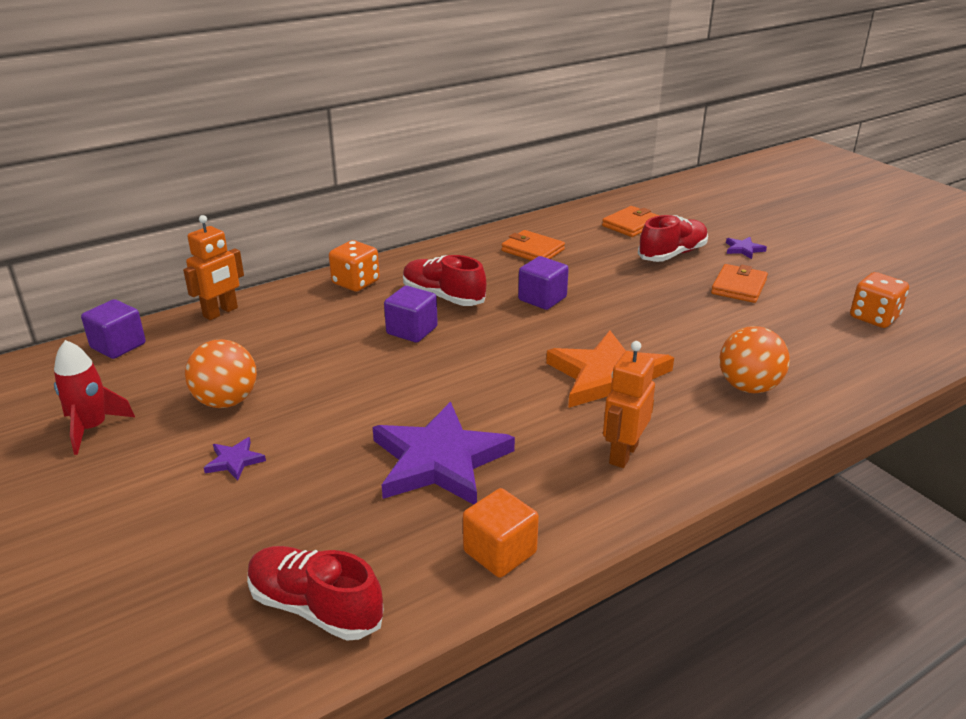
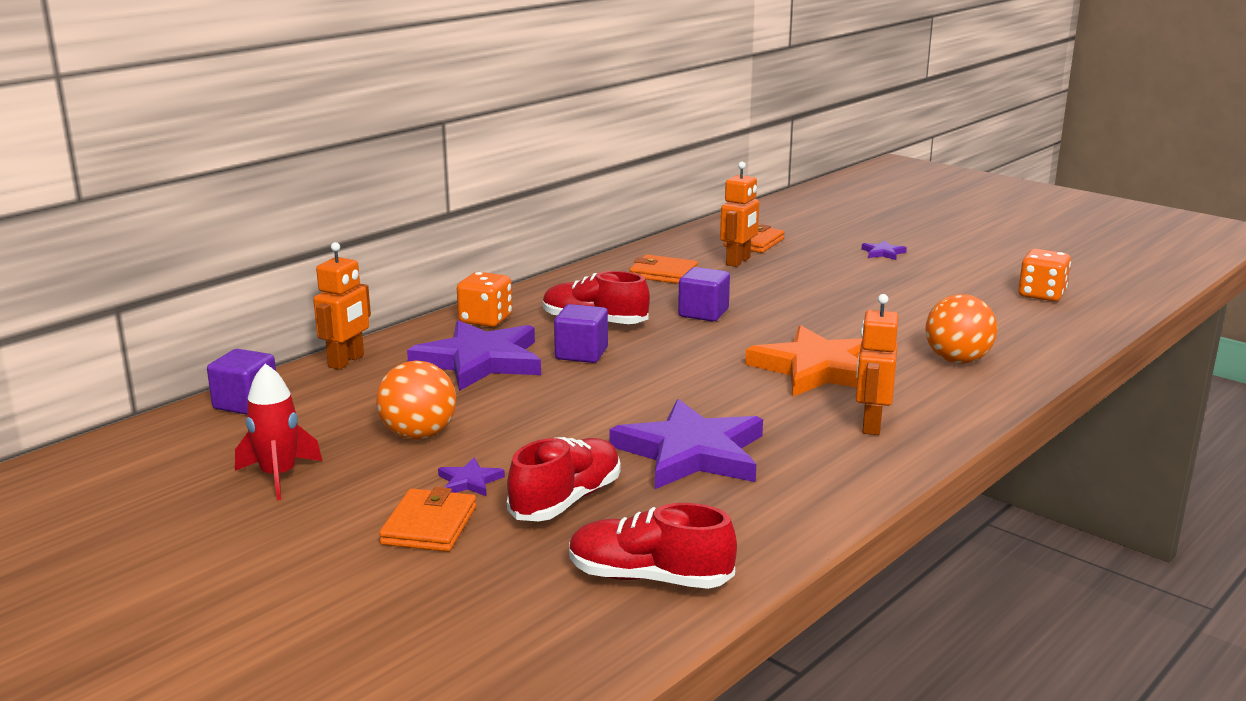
camera: 15 degrees left, 10 degrees down
(324, 327) = (480, 361): none -> purple star
(500, 552) = (803, 512): orange cube -> none
(606, 244) = (738, 261): none -> orange robot
(672, 254) = (813, 263): red shoe -> red shoe (566, 500)
(738, 287) = (897, 283): orange wallet -> orange wallet (429, 525)

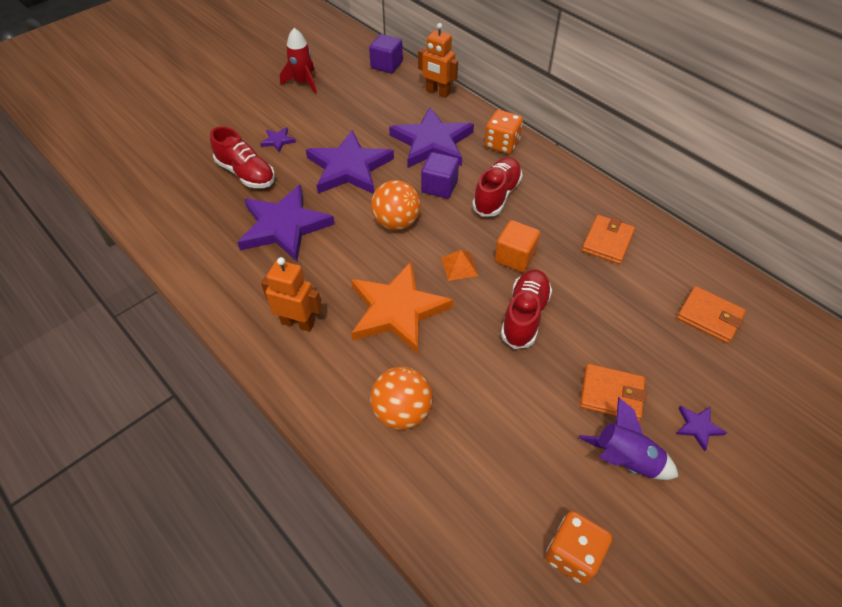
camera: 95 degrees right, 30 degrees up
(418, 435) = (335, 122): orange ball -> orange ball (396, 222)
(429, 525) = (239, 129): orange wallet -> orange wallet (611, 394)
(543, 415) = (349, 167): none -> purple star
(649, 578) = (162, 198): red shoe -> red shoe (524, 316)
(703, 313) = (515, 257): purple cube -> orange cube
(730, 339) = (459, 266): none -> orange pyramid
(738, 261) = (648, 296): orange robot -> none
(936, 276) = (625, 460): none -> purple rocket

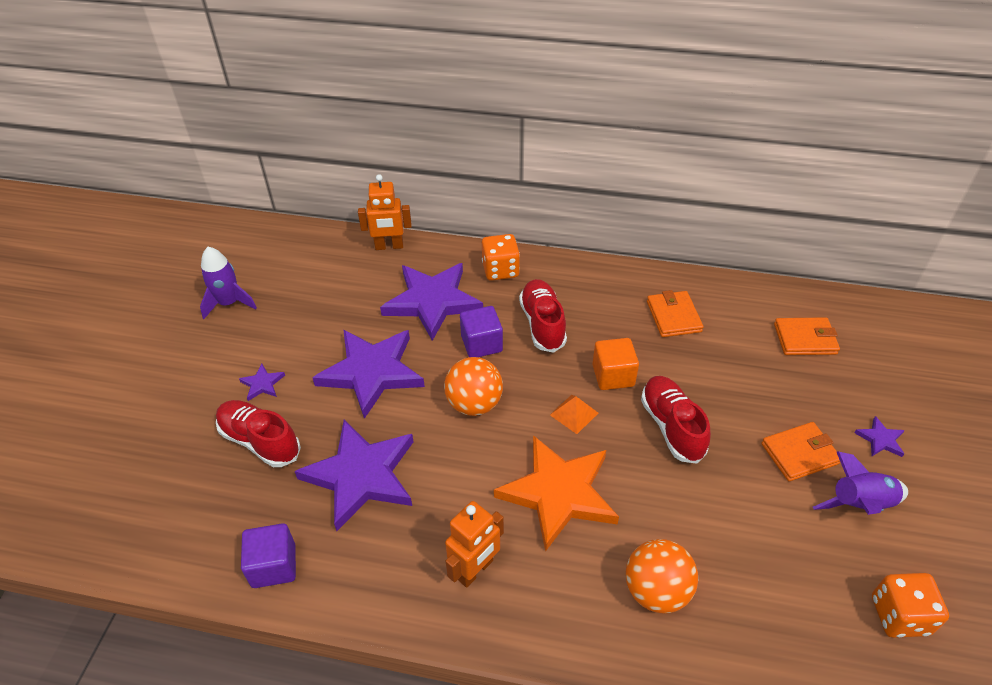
camera: 35 degrees left, 5 degrees down
(246, 173) = (260, 441): red shoe -> red shoe turned 150 degrees counterclockwise
(298, 323) = (475, 570): orange robot -> orange robot turned 150 degrees clockwise
(303, 82) = (229, 303): red rocket -> purple rocket
(386, 65) = (307, 241): purple cube -> purple cube (274, 566)

